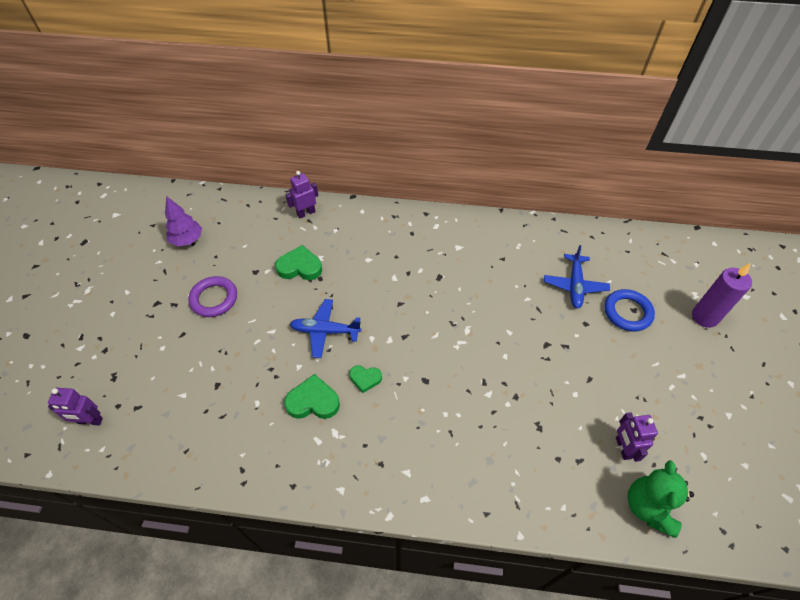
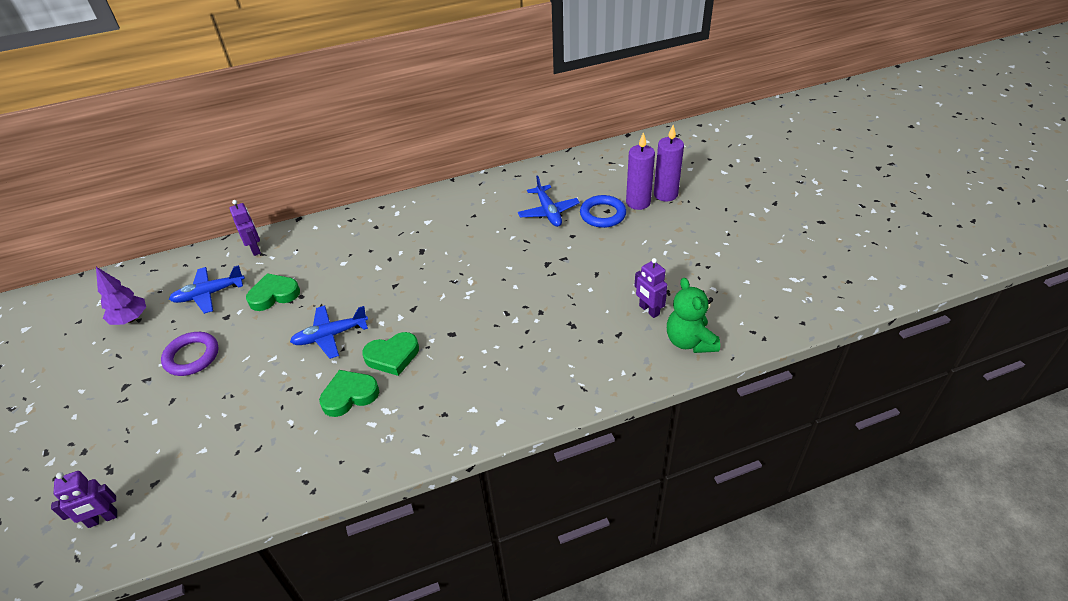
camera: 25 degrees left, 10 degrees down
(252, 242) = (209, 294): none -> blue plane
(306, 213) = (255, 249): purple robot -> purple robot turned 120 degrees clockwise
(365, 379) = (392, 356): green heart -> green heart, size x1.60
(670, 314) = (638, 202): none -> purple candle

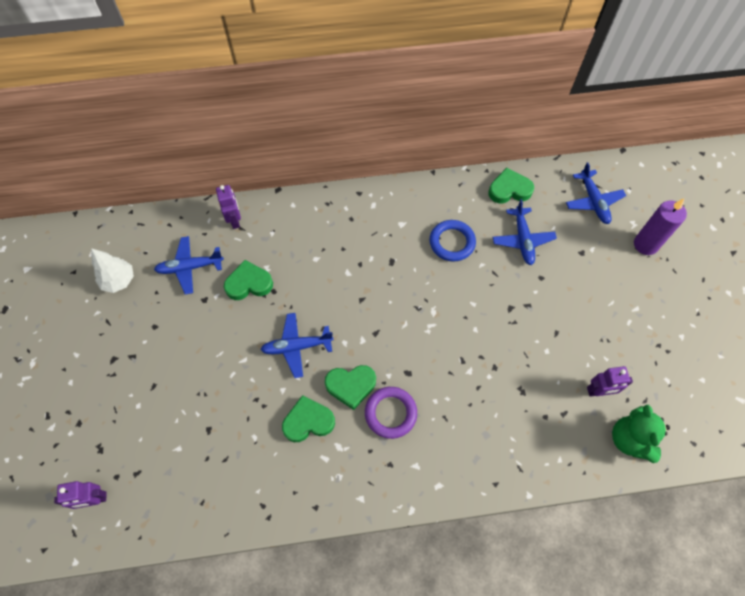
camera: 10 degrees right, 20 degrees up
(130, 319) = (119, 281): purple tree -> white tree
(192, 356) = (172, 340): purple ring -> purple ring (390, 413)
(528, 179) = (509, 189): none -> green heart
(602, 214) = (576, 256): blue ring -> blue ring (452, 242)
(609, 173) = (593, 201): none -> blue plane
(638, 202) = (615, 249): purple candle -> none
(649, 310) = (598, 391): purple robot -> purple robot turned 75 degrees counterclockwise

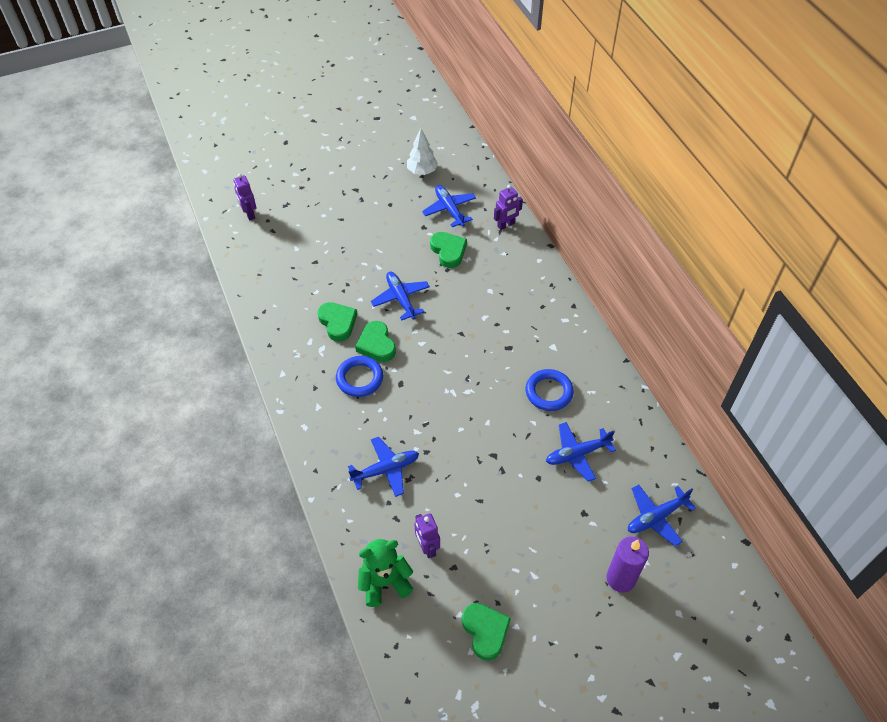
camera: 75 degrees right, 10 degrees down
(390, 413) = (359, 378): purple ring -> blue ring
(508, 411) = (386, 470): none -> blue plane
(509, 189) = (635, 432): green heart -> green heart (485, 631)

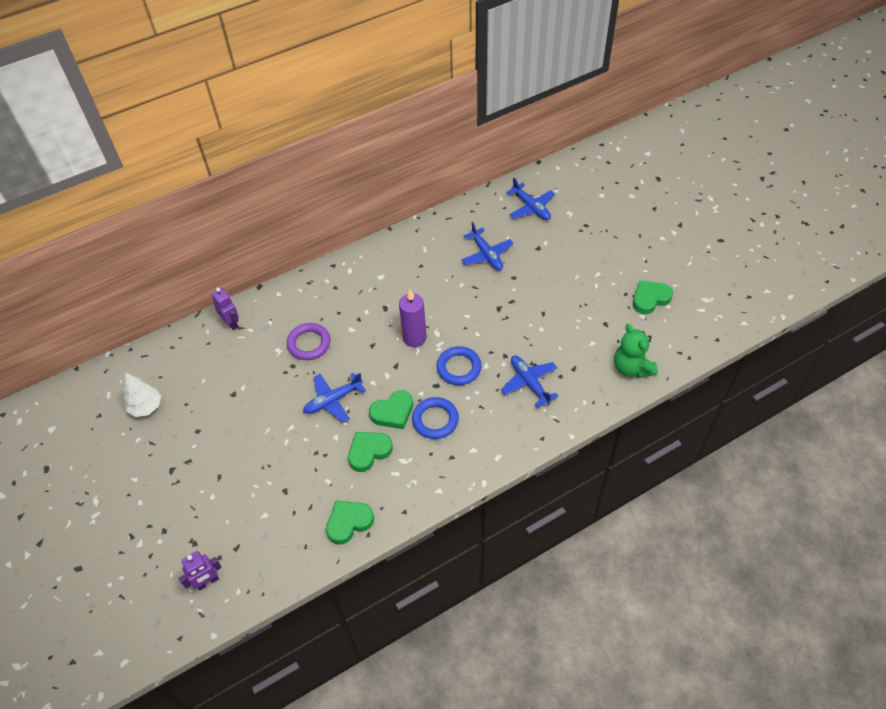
camera: 95 degrees left, 0 degrees up
(427, 547) = (593, 343): purple robot -> none
(448, 251) = (268, 367): green heart -> green heart (349, 522)
(449, 209) = (207, 374): blue plane -> none
(471, 282) = (309, 344): none -> purple ring
(549, 392) = (429, 276): blue ring -> blue ring (459, 368)
(620, 578) = (585, 225): purple candle -> purple candle (414, 338)

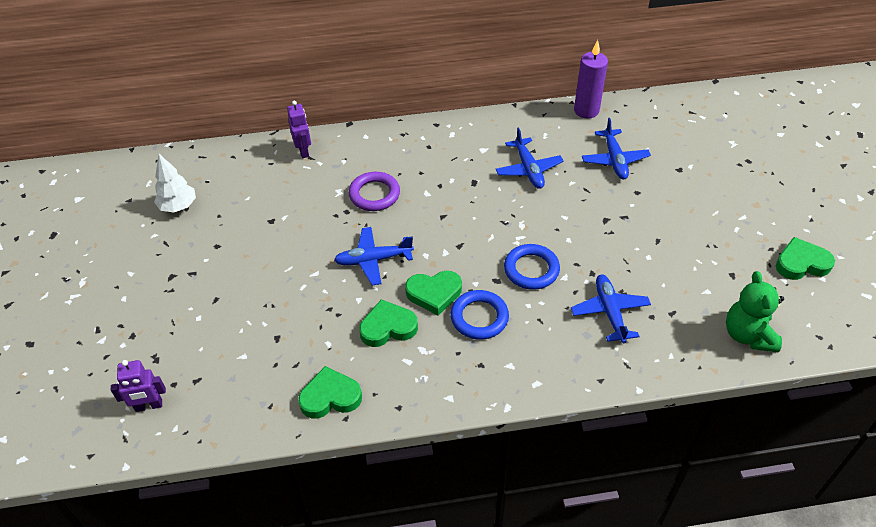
camera: 20 degrees right, 5 degrees down
(414, 338) = (493, 223): purple candle -> purple candle (586, 110)
(531, 207) = (688, 125): blue plane -> blue plane (528, 169)

